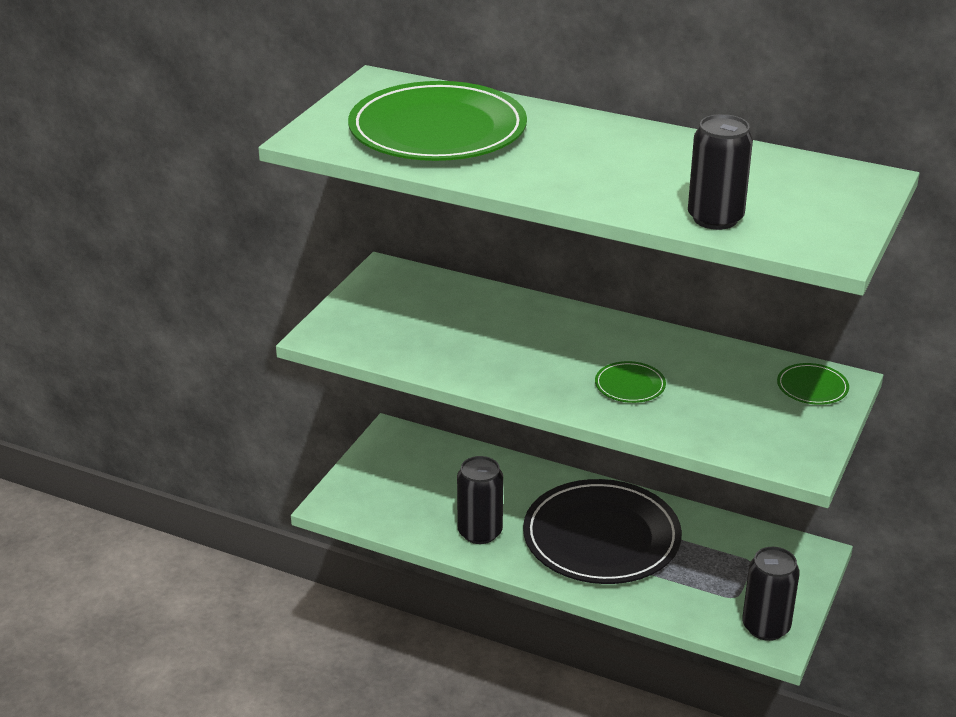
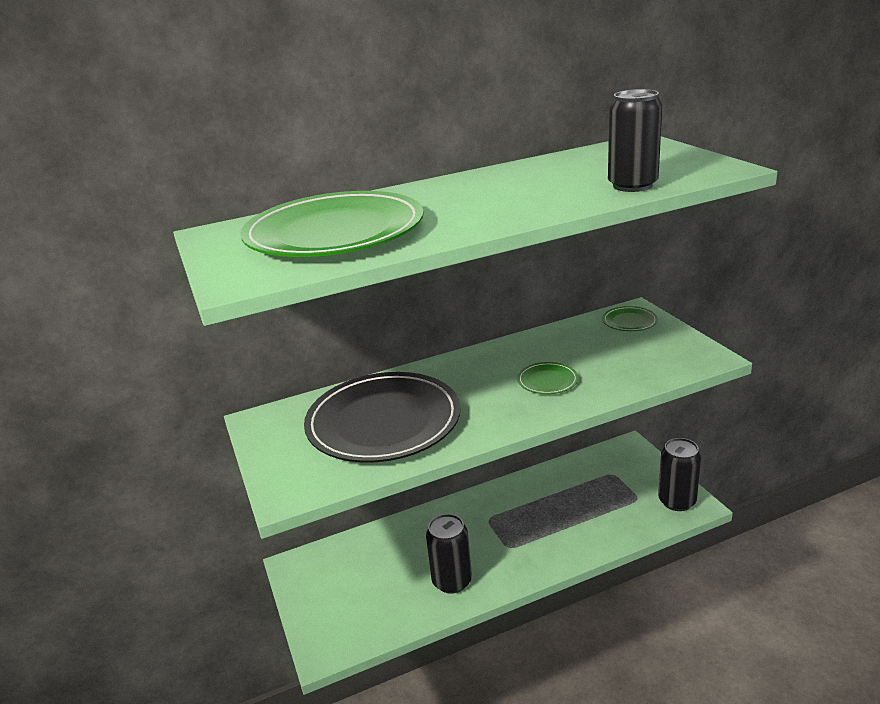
camera: 45 degrees left, 5 degrees down
(601, 537) = (523, 524): black plate -> black plate (383, 422)

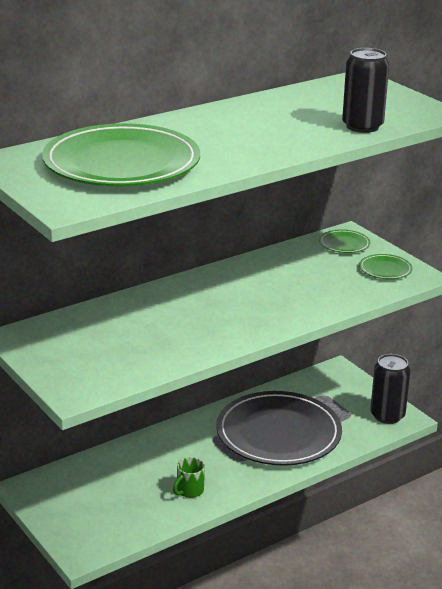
camera: 15 degrees left, 0 degrees up
(383, 422) = (140, 334): black plate -> black plate (278, 433)
(452, 581) = (189, 491): black can -> green mug
(547, 381) = (280, 297): green plate -> green plate (385, 269)

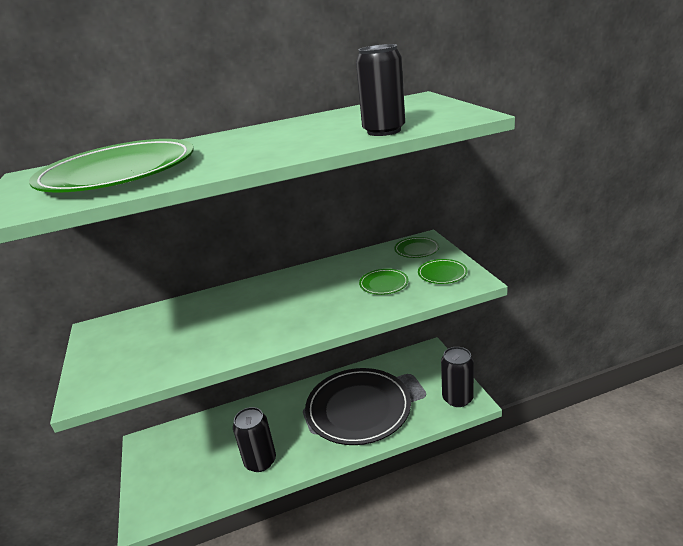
camera: 20 degrees right, 0 degrees up
(189, 491) = (260, 461): green mug -> black can
(327, 281) = (383, 284): none -> green plate

